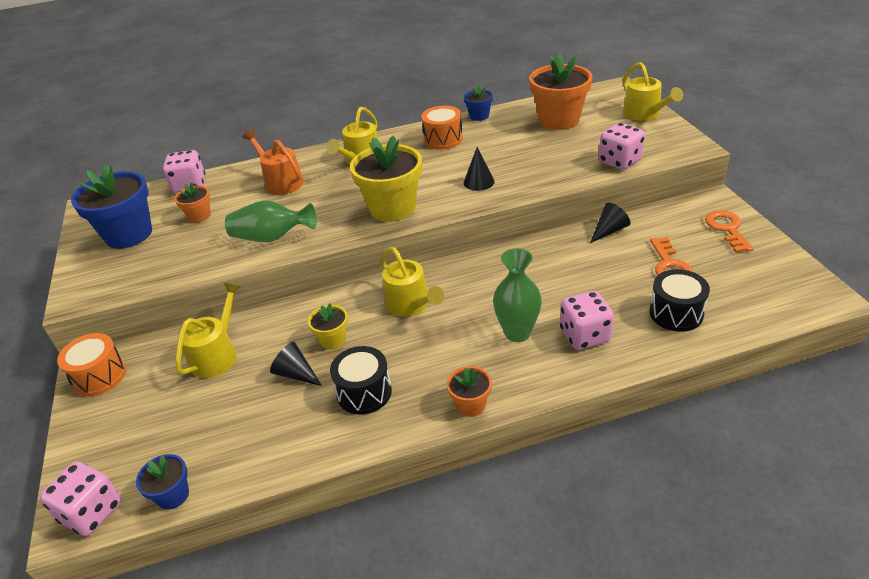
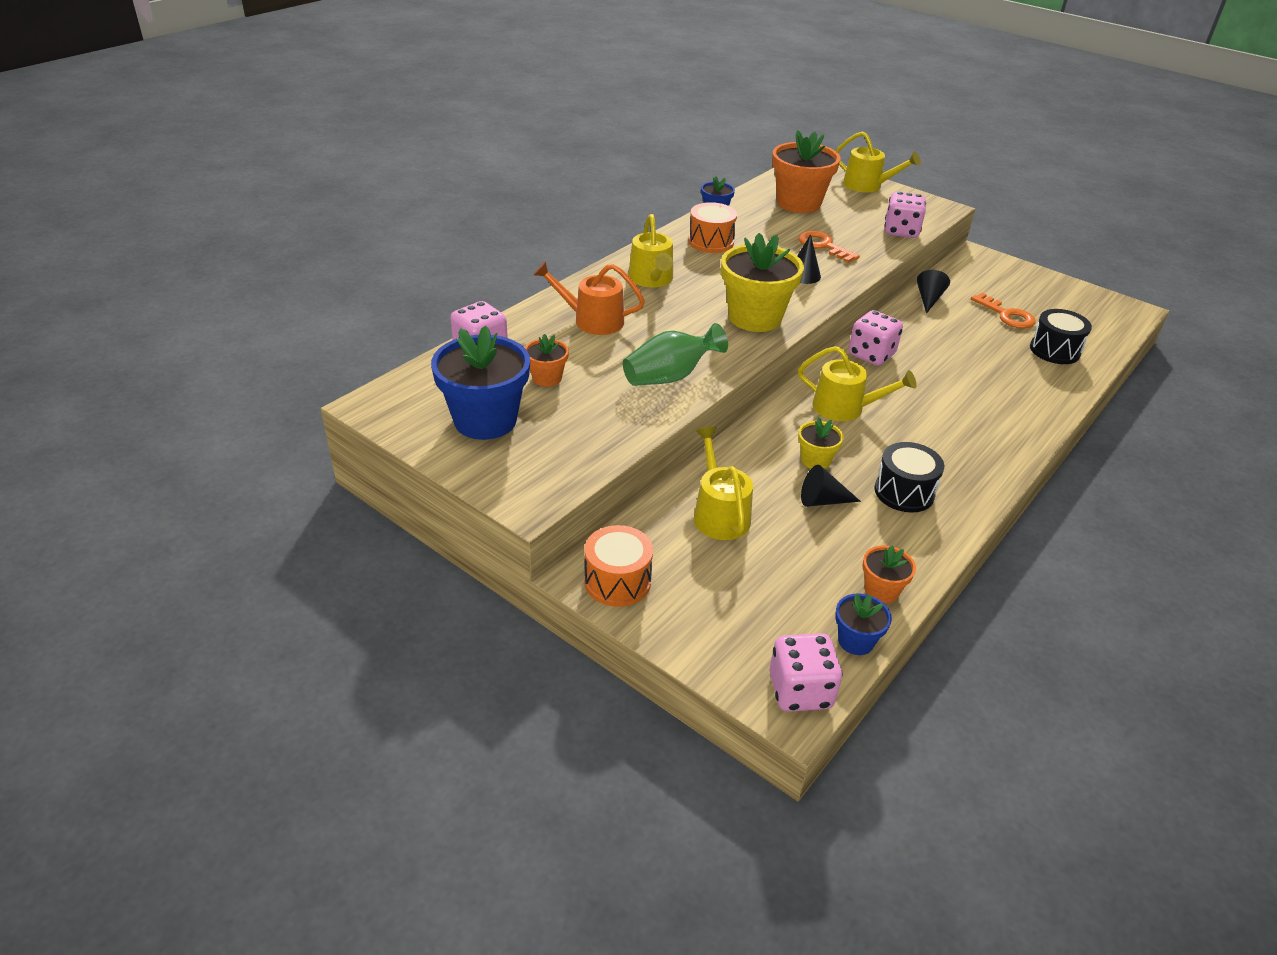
camera: 40 degrees left, 0 degrees up
(470, 405) = (999, 468): orange flower pot -> orange flower pot (881, 590)
(517, 333) = (962, 402): green vase -> none
(585, 335) = (1014, 387): pink dice -> pink dice (871, 355)
(727, 229) = (1012, 276): orange key -> orange key (823, 246)

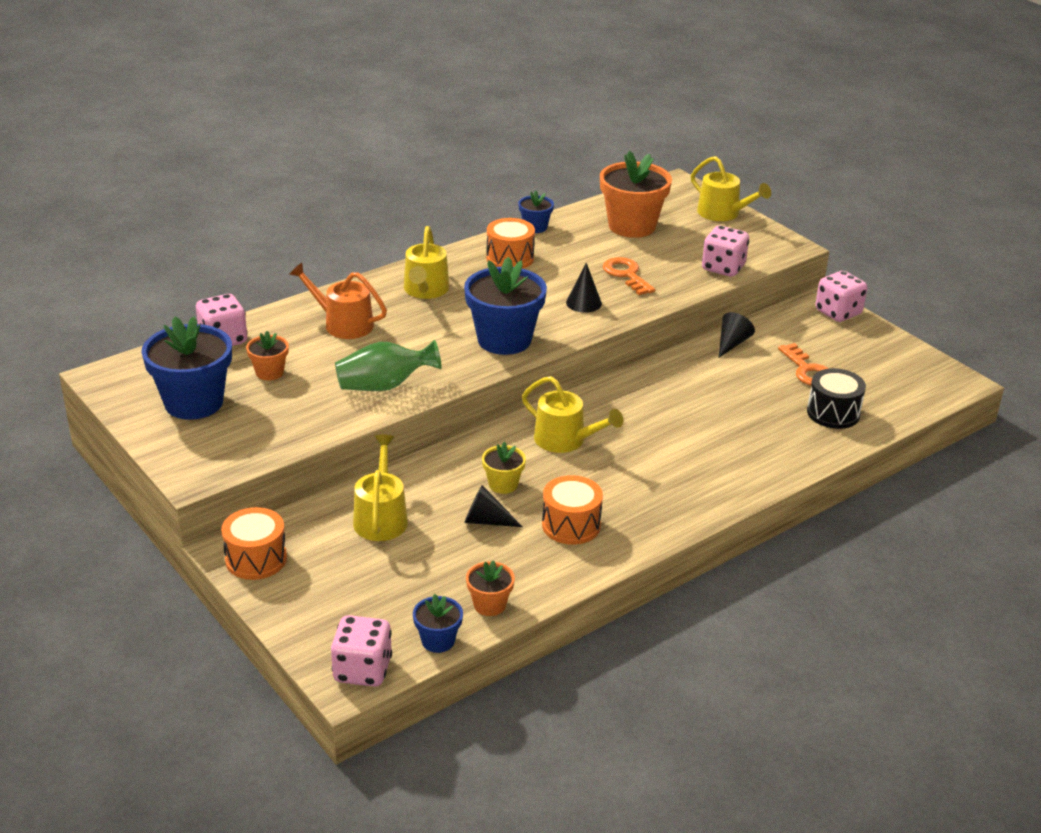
camera: 15 degrees right, 5 degrees down
(755, 317) = (504, 340): yellow flower pot -> blue flower pot
(871, 355) = (628, 392): pink dice -> pink dice (838, 313)
(904, 492) = (571, 525): black drum -> orange drum

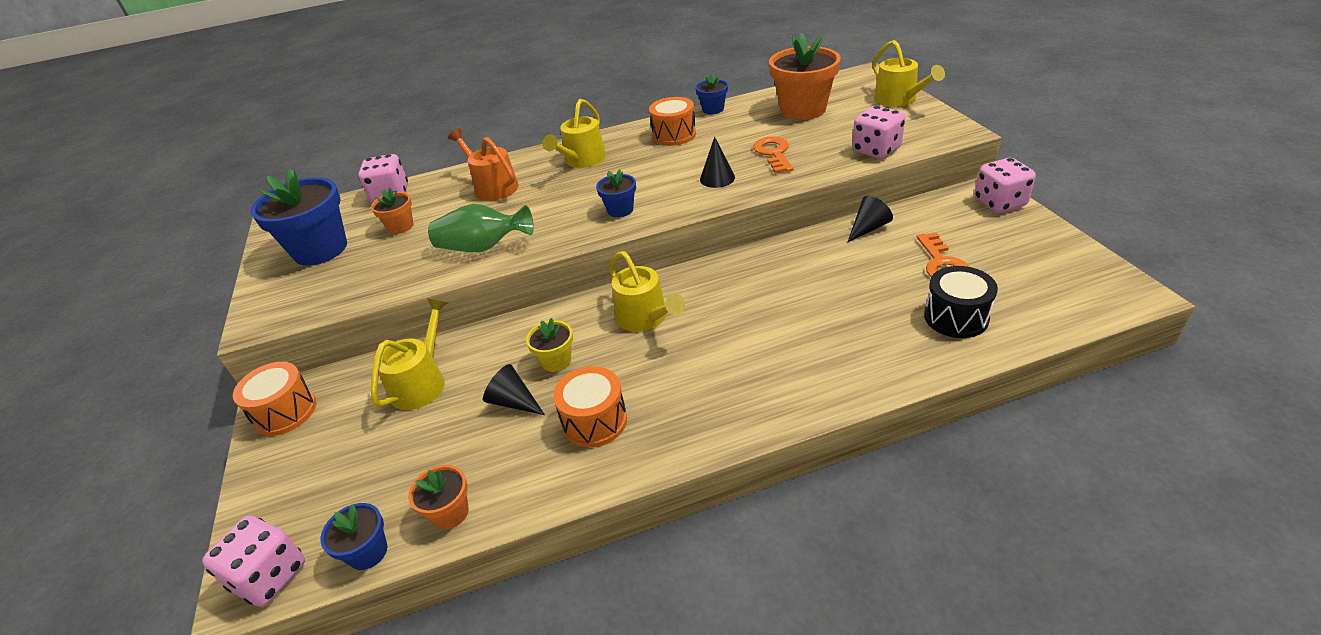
camera: 25 degrees right, 5 degrees up
(504, 340) = (620, 210): blue flower pot -> blue flower pot, size x0.50

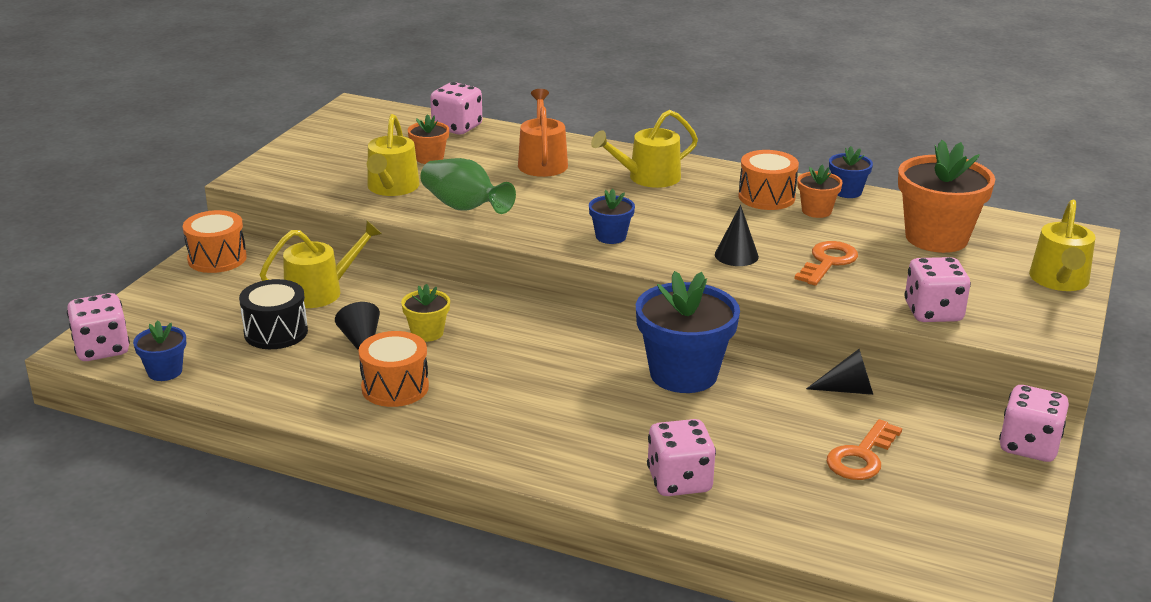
camera: 35 degrees right, 10 degrees down
(320, 250) = (353, 146): blue flower pot -> blue flower pot (683, 374)
(450, 513) = (235, 381): orange flower pot -> orange flower pot (816, 211)
(645, 318) = (536, 343): yellow watering can -> yellow watering can (392, 188)
(882, 352) = (679, 481): none -> pink dice
(956, 317) = (791, 499): black drum -> black drum (276, 332)

